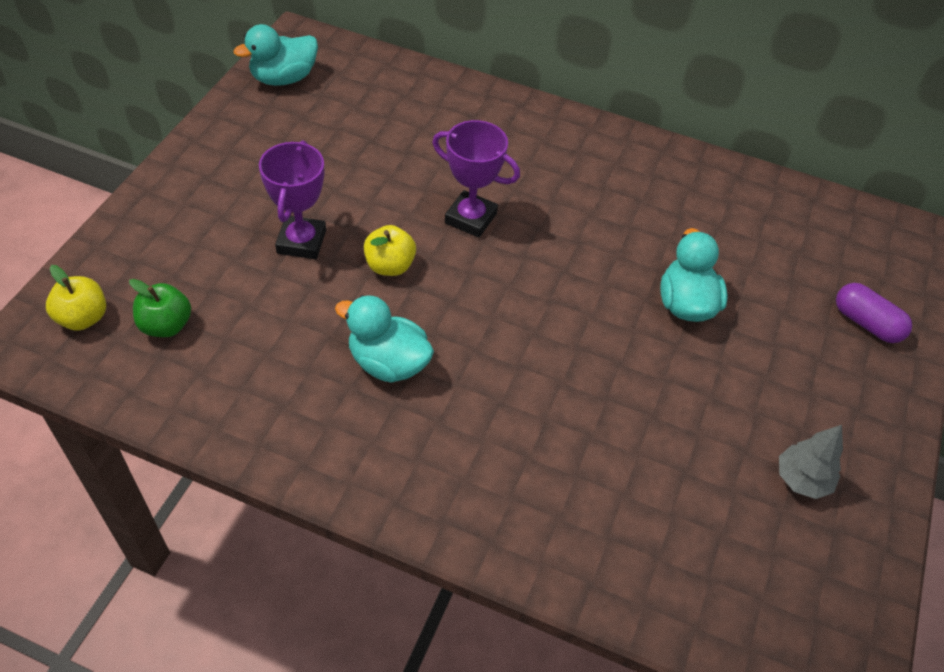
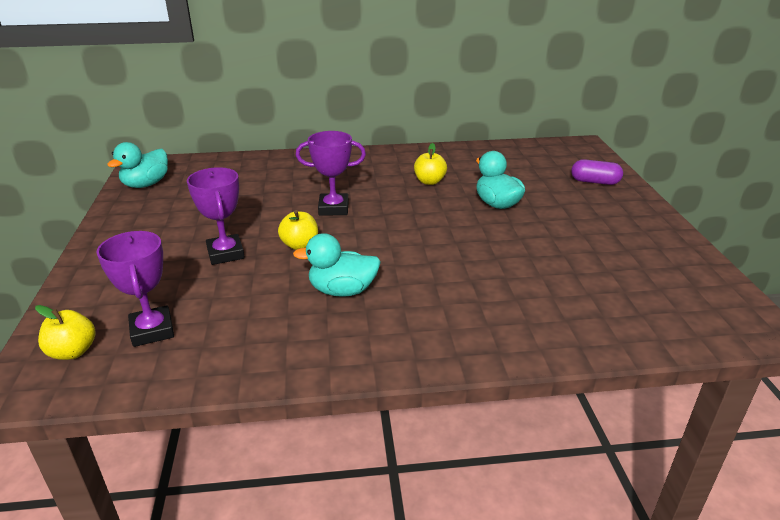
camera: 25 degrees left, 20 degrees down
(166, 325) = (152, 330): green apple -> purple trophy
(629, 220) = (429, 181): none -> yellow apple
(802, 480) = (637, 252): grey tree -> none

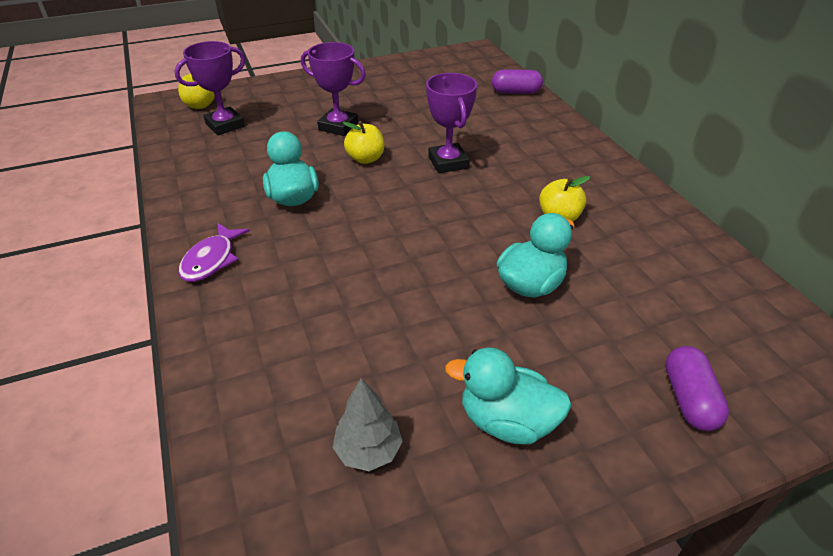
camera: 75 degrees right, 10 degrees up
(146, 184) = (440, 62): turquoise duck -> turquoise duck (506, 421)
(225, 253) = (338, 126): purple trophy -> purple trophy turned 60 degrees clockwise
(243, 163) = (515, 92): none -> purple capsule
(423, 345) = (211, 260): none -> purple fish
(639, 281) = (368, 450): none -> grey tree

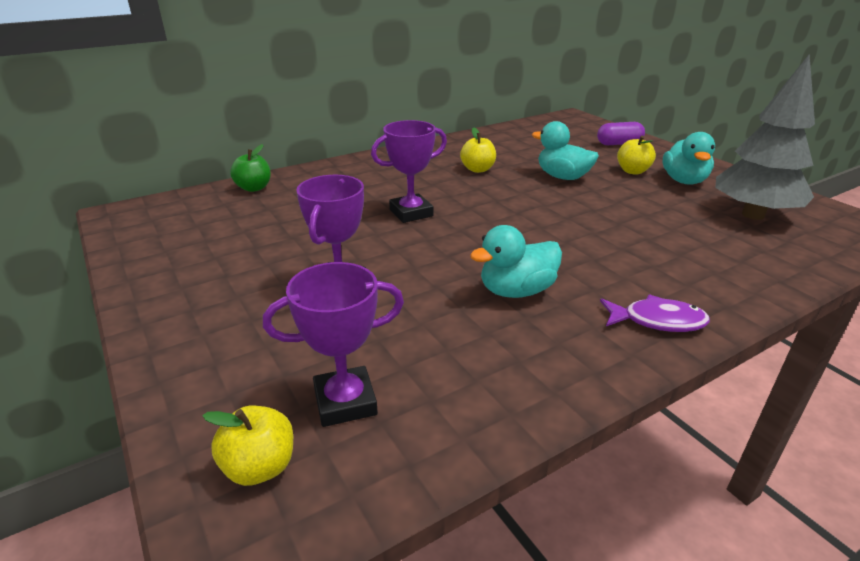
camera: 100 degrees left, 10 degrees down
(225, 125) = (345, 402): purple trophy -> purple trophy turned 60 degrees counterclockwise
(365, 159) = (417, 257): yellow apple -> yellow apple (633, 171)
(368, 450) = (753, 215): grey tree -> grey tree, size x2.02
(515, 92) = (254, 188): purple capsule -> green apple

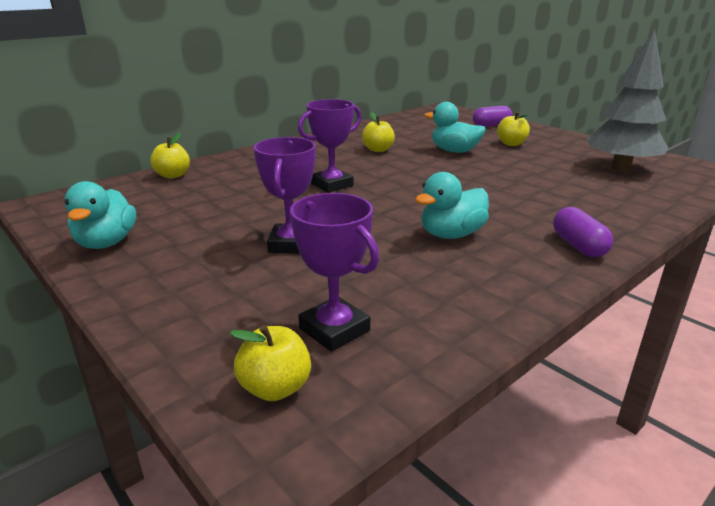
camera: 10 degrees left, 5 degrees down
(254, 188) = (173, 175): green apple -> yellow apple
(345, 402) = (334, 330): purple trophy -> purple trophy turned 75 degrees clockwise
(657, 321) = (578, 246): purple fish -> purple capsule
(684, 181) = (556, 148): turquoise duck -> turquoise duck (106, 243)

